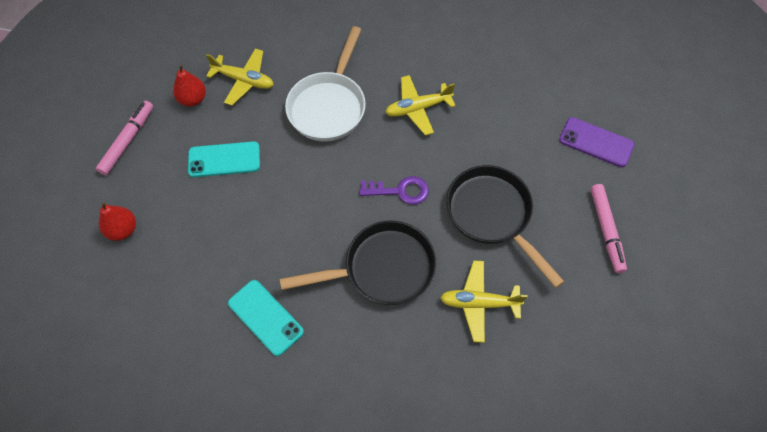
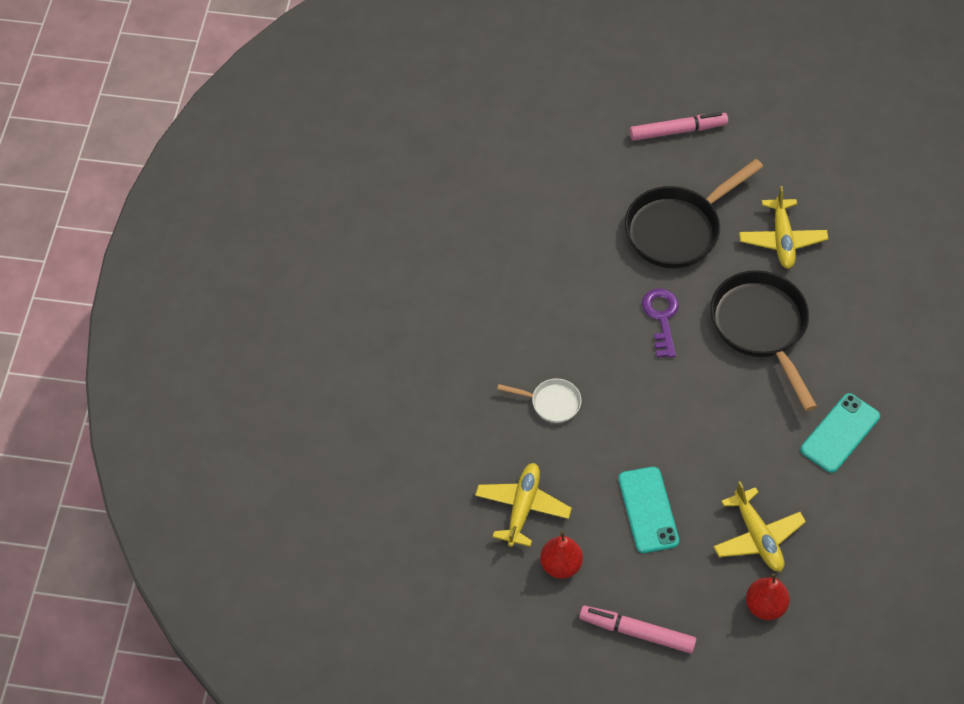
camera: 95 degrees left, 5 degrees down
(329, 106) = (551, 403): white pan -> white pan, size x0.49
(418, 108) = (543, 306): yellow plane -> yellow plane (757, 536)
(596, 142) = (568, 134): purple phone -> none

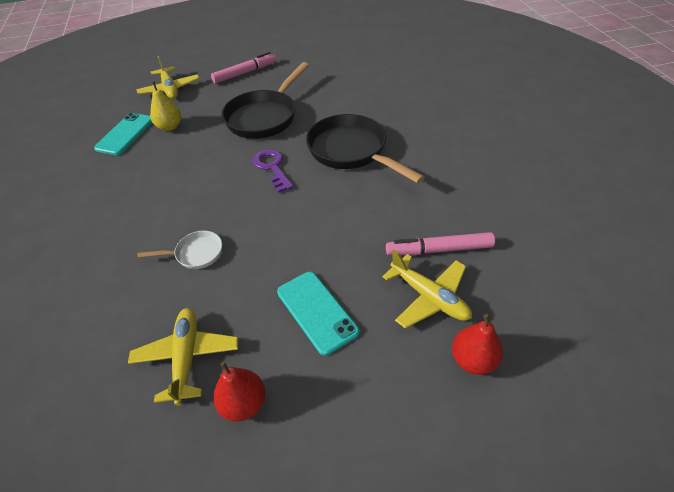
camera: 20 degrees left, 10 degrees down
(558, 202) = (170, 127): none -> yellow pear
(637, 632) = (356, 448): pink marker -> pink marker (439, 250)
(782, 239) = (340, 102): yellow plane -> yellow plane (170, 89)
(840, 433) = (449, 195): turquoise phone -> turquoise phone (125, 134)

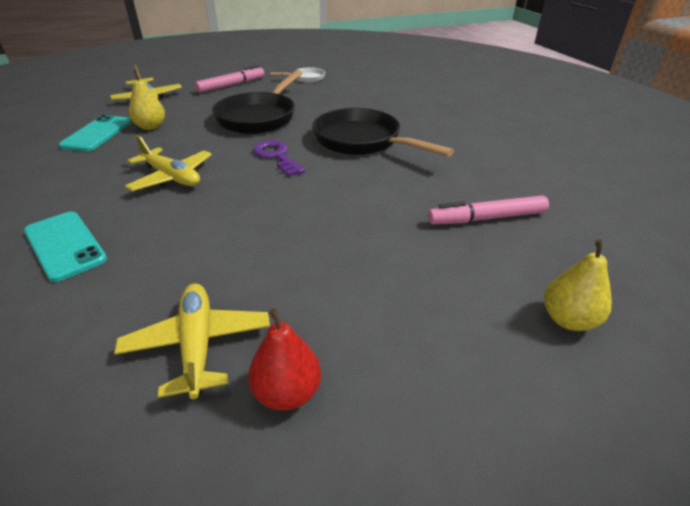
camera: 10 degrees left, 10 degrees down
(195, 254) = (196, 235): white pan -> white pan (306, 78)
(316, 311) = (361, 284): turquoise phone -> turquoise phone (65, 245)
(429, 297) = (492, 261): yellow plane -> yellow plane (172, 177)
(473, 360) = (568, 319): red pear -> yellow pear

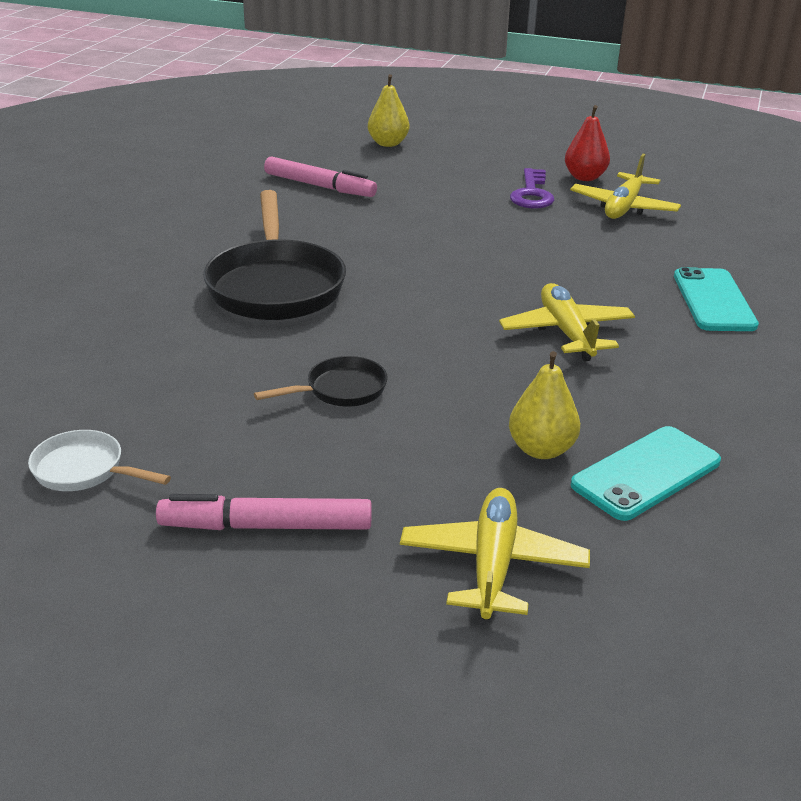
camera: 140 degrees left, 5 degrees down
(259, 117) = (340, 390): black pan -> black pan, size x0.49
(276, 156) = (410, 309): purple key -> purple key (532, 194)

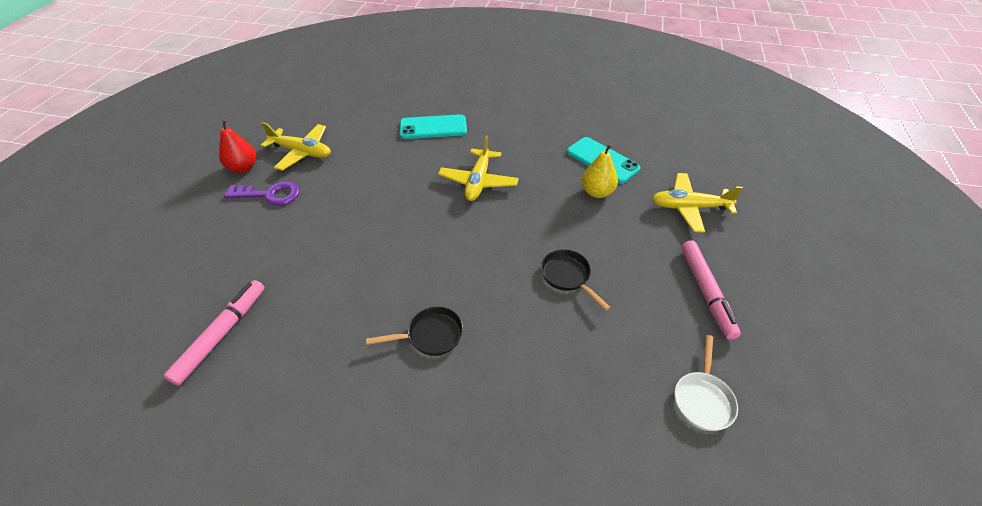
camera: 95 degrees left, 15 degrees up
(275, 285) = (430, 335): black pan -> black pan, size x0.49
(388, 143) = (120, 292): yellow pear -> none
(566, 333) = (478, 181): yellow plane -> yellow plane turned 60 degrees counterclockwise

